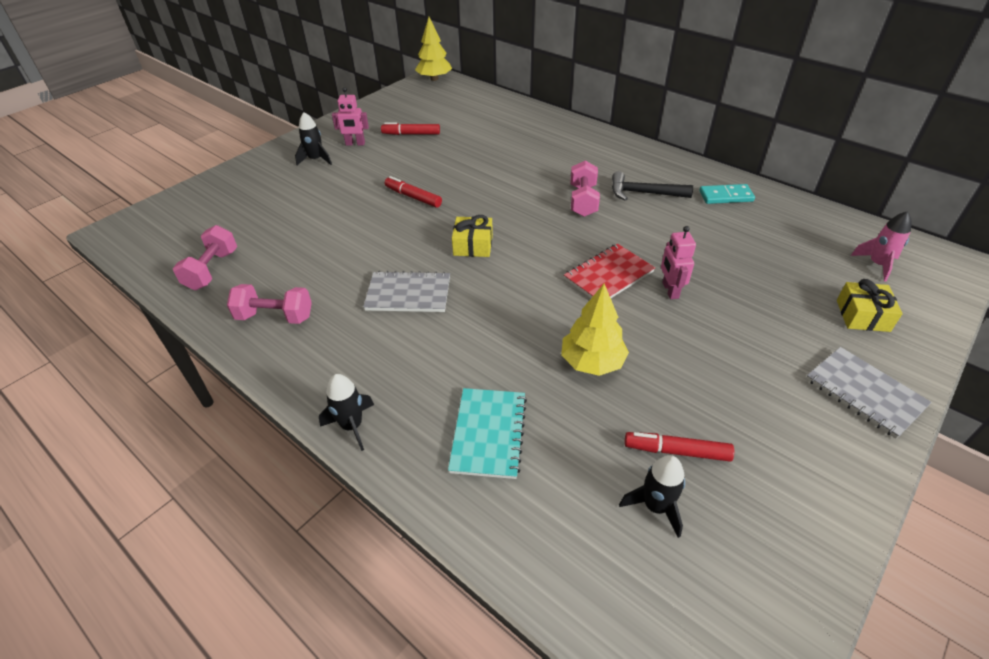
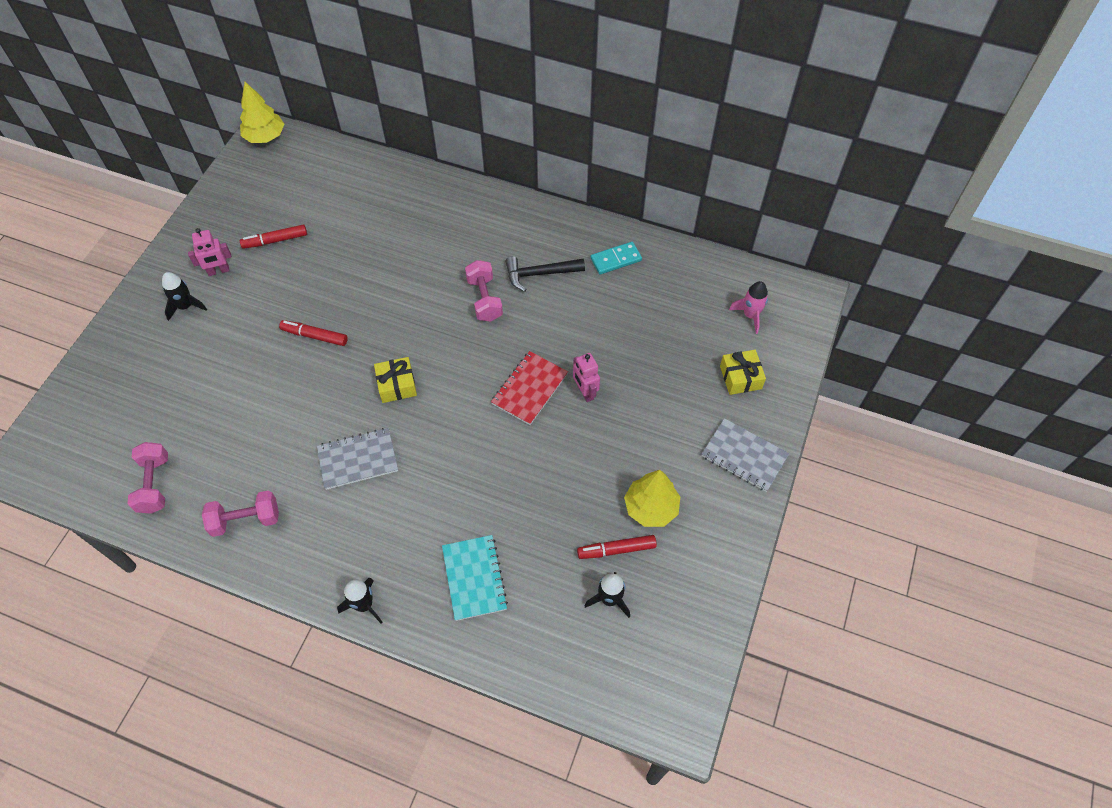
camera: 20 degrees left, 15 degrees up
(592, 362) = (537, 487): yellow tree -> yellow tree (651, 508)

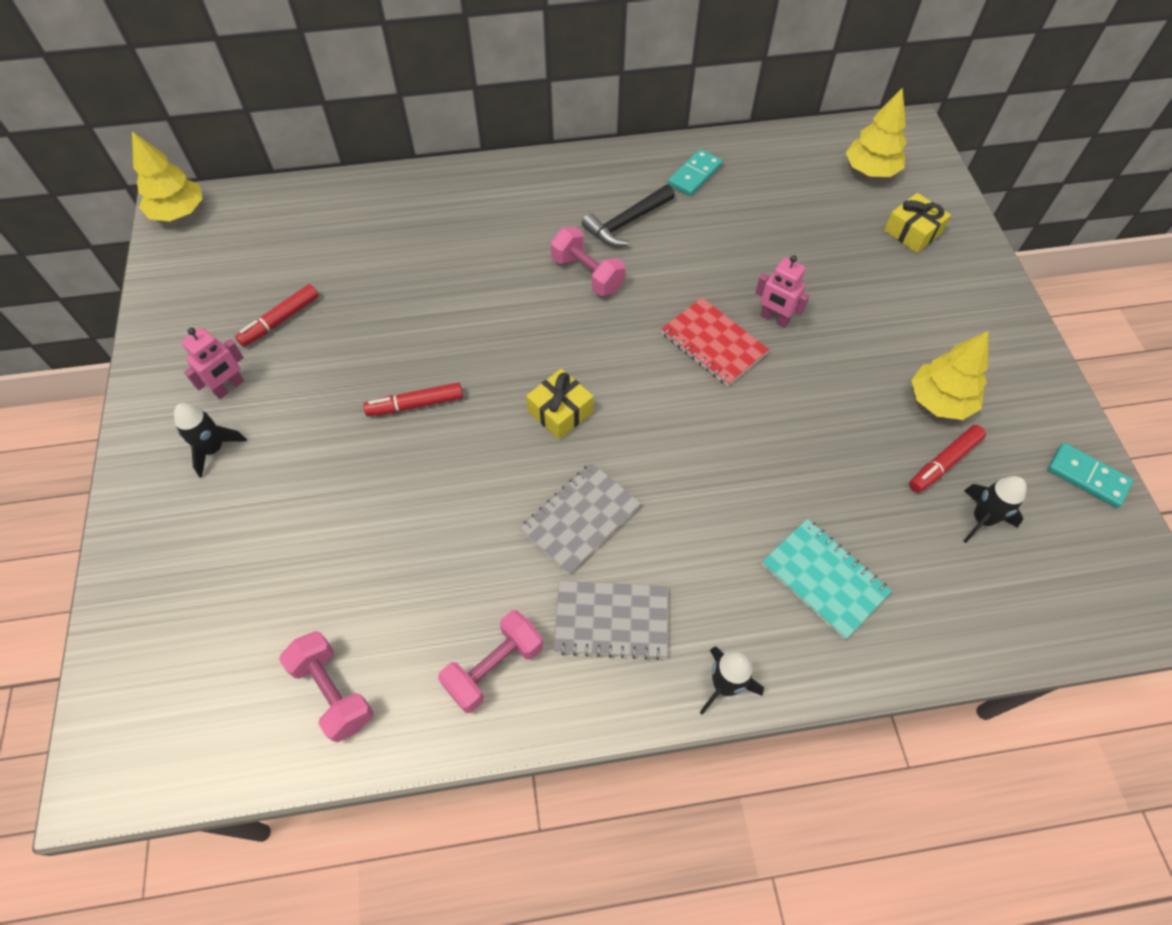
camera: 30 degrees left, 0 degrees up
(529, 389) = (713, 343): red notebook -> red notebook turned 45 degrees counterclockwise
(709, 613) = (1087, 477): none -> turquoise domino
(744, 456) = (981, 304): grey notebook -> grey notebook (611, 621)
(750, 315) = (870, 170): pink rocket -> yellow tree

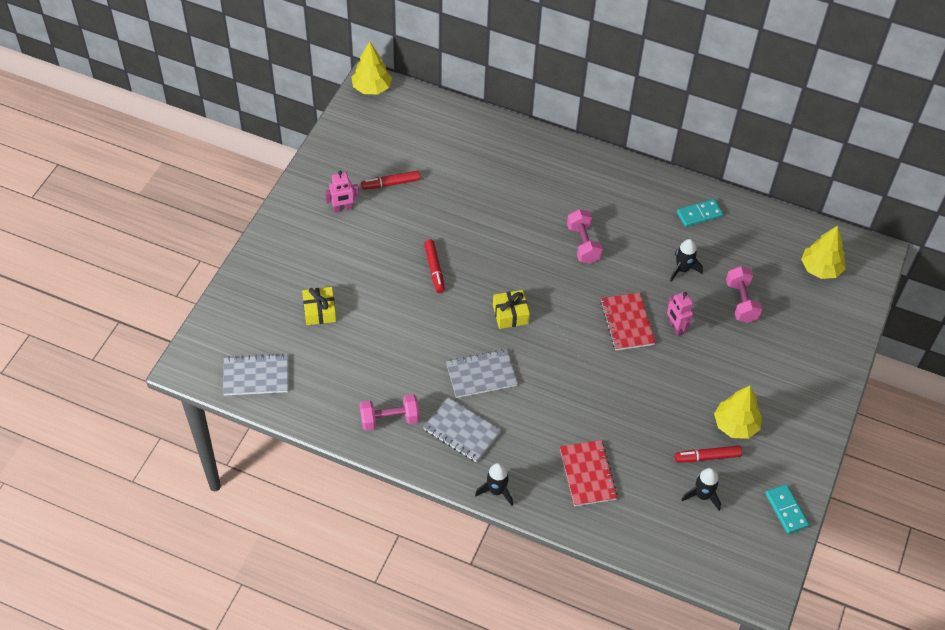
camera: 30 degrees right, 5 degrees down
(214, 449) = (317, 238): black rocket -> black rocket (682, 269)
(234, 725) = (256, 376): none -> grey notebook
(333, 692) = (308, 387): pink dumbbell -> pink dumbbell (741, 302)
(415, 404) = (434, 269): red marker -> red marker turned 120 degrees counterclockwise
(627, 222) = (631, 224): black hammer -> none
(824, 579) = (588, 474): turquoise notebook -> red notebook
(912, 232) = (812, 321): yellow gift -> yellow gift (319, 311)

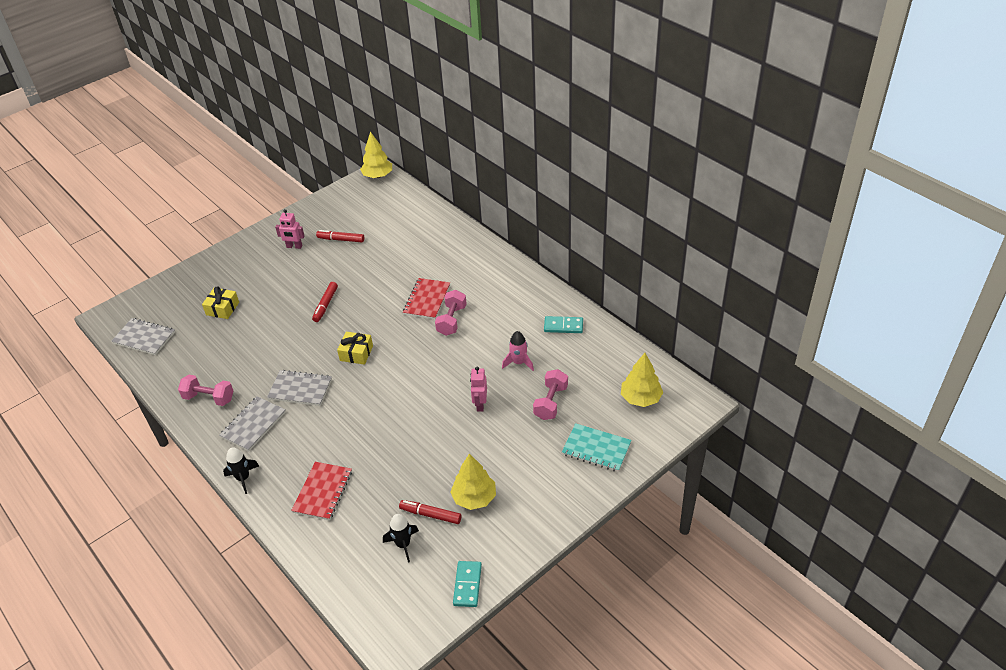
camera: 30 degrees right, 10 degrees down
(461, 431) = (253, 424): grey notebook -> grey notebook turned 60 degrees clockwise
(627, 323) = (443, 388): red notebook -> red notebook (427, 300)
(682, 269) = (518, 363): black rocket -> pink rocket
(813, 335) = (596, 449): none -> turquoise notebook

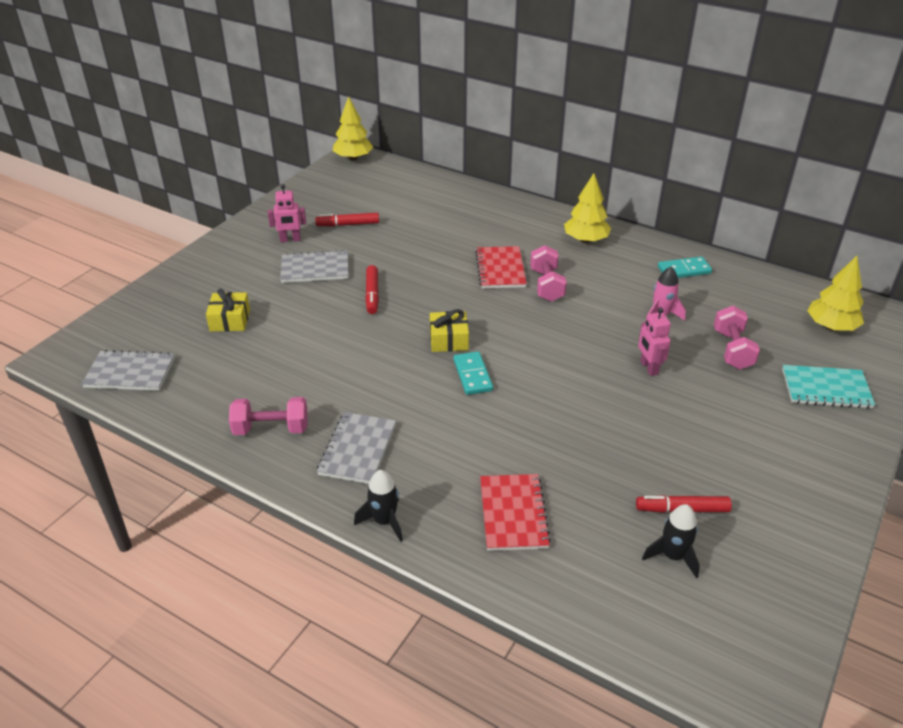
camera: 20 degrees left, 5 degrees down
(300, 389) = (399, 394): grey notebook -> grey notebook (315, 269)
(467, 585) = (798, 588): turquoise domino -> turquoise domino (472, 375)
(474, 498) = (723, 476): yellow tree -> yellow tree (586, 240)

